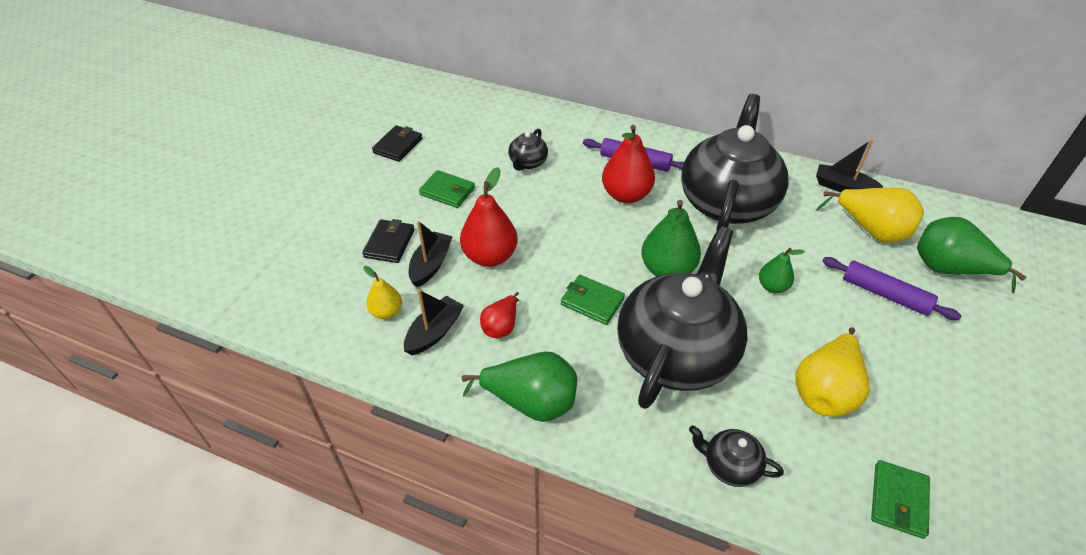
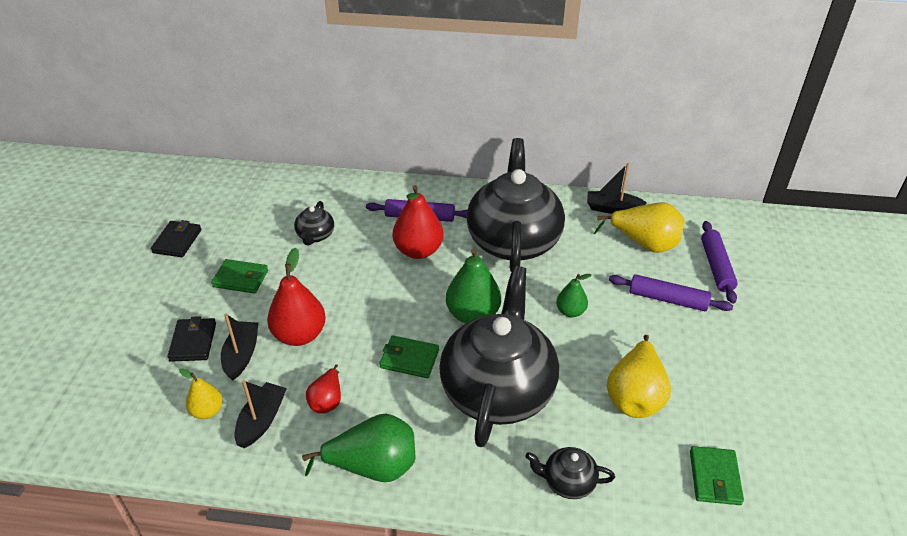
camera: 15 degrees left, 5 degrees down
(949, 269) = (716, 266): green pear -> purple rolling pin

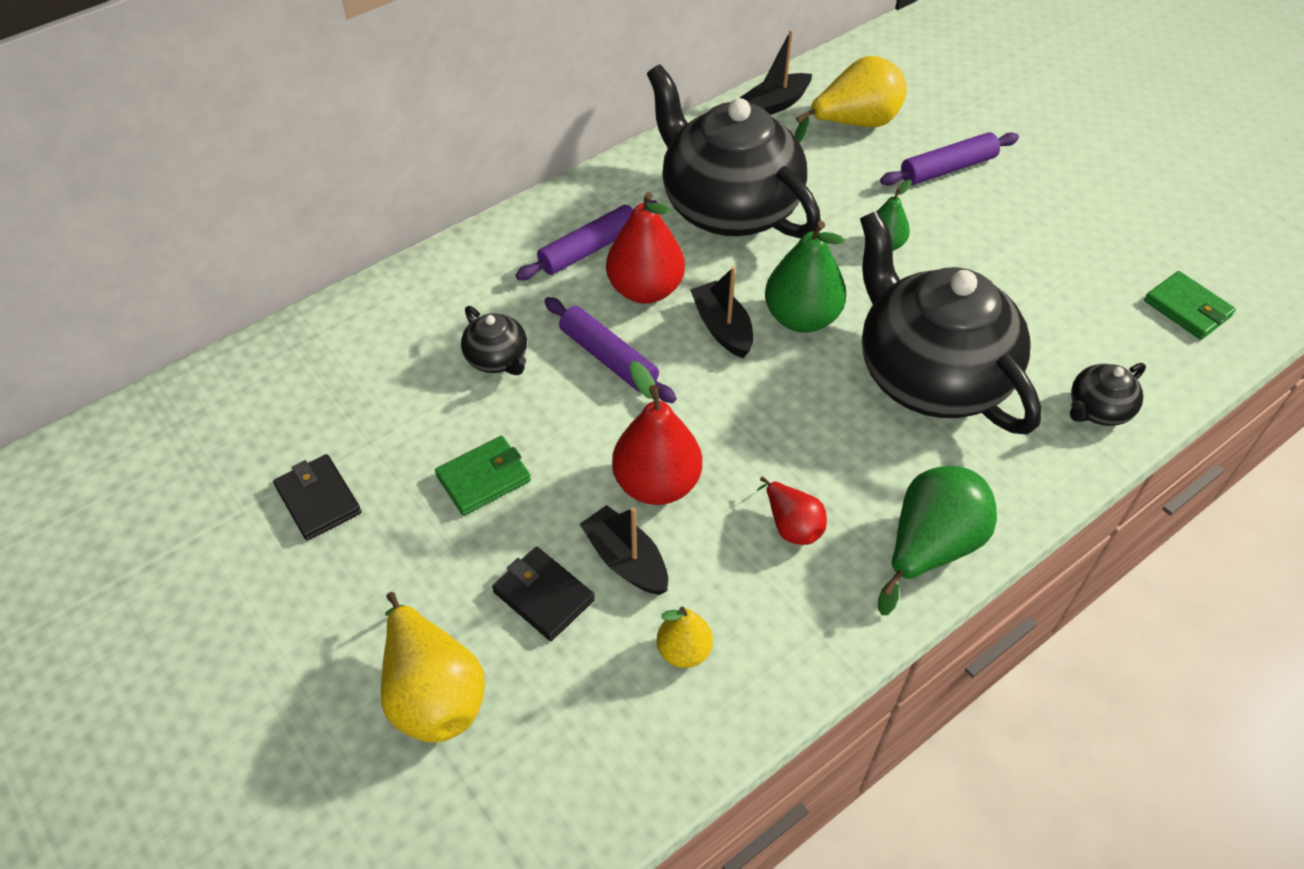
camera: 45 degrees left, 10 degrees up
(262, 421) = (758, 606): black boat -> black boat (722, 328)
(409, 359) = (808, 413): green wallet -> none
(635, 396) = (1043, 285): yellow pear -> yellow pear (433, 693)
(716, 266) = (943, 105): purple rolling pin -> purple rolling pin (608, 358)

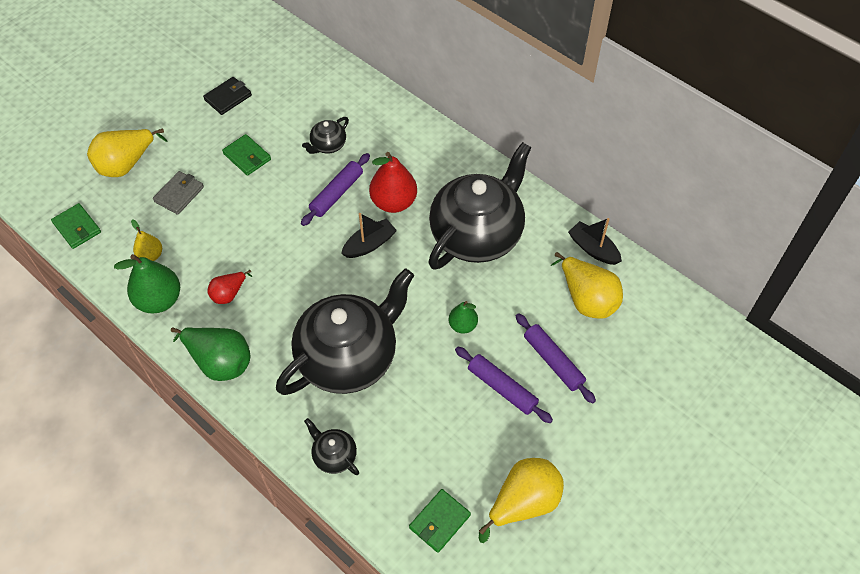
camera: 80 degrees right, 5 degrees up
(543, 596) = (179, 194): black wallet -> grey wallet
(581, 796) = (77, 227): none -> green wallet
(589, 249) = (422, 170): purple rolling pin -> purple rolling pin (502, 388)
(626, 560) = (202, 224): black boat -> none
(657, 484) = (251, 229): red pear -> none
(801, 318) = (385, 284): green pear -> green pear (159, 300)
(1151, 227) = (523, 503): none -> yellow pear

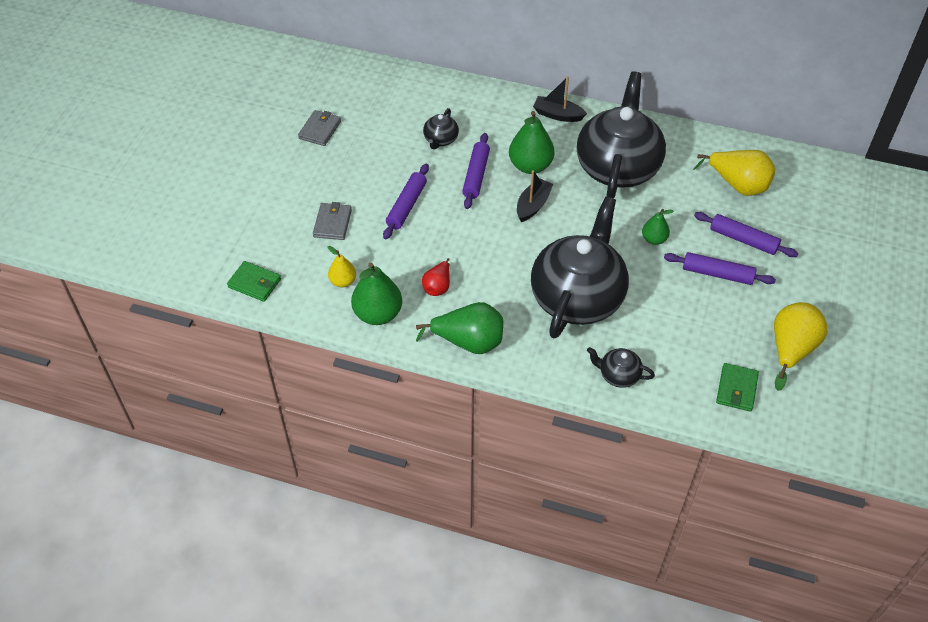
camera: 25 degrees left, 5 degrees down
(126, 164) = (263, 215): yellow pear -> none
(228, 97) = (320, 130): black wallet -> grey wallet
(247, 156) = (373, 172): green wallet -> none
(254, 201) = (407, 206): none -> purple rolling pin
(394, 202) = (530, 166): red pear -> green pear
(593, 249) = (717, 146): black boat -> black boat (558, 115)

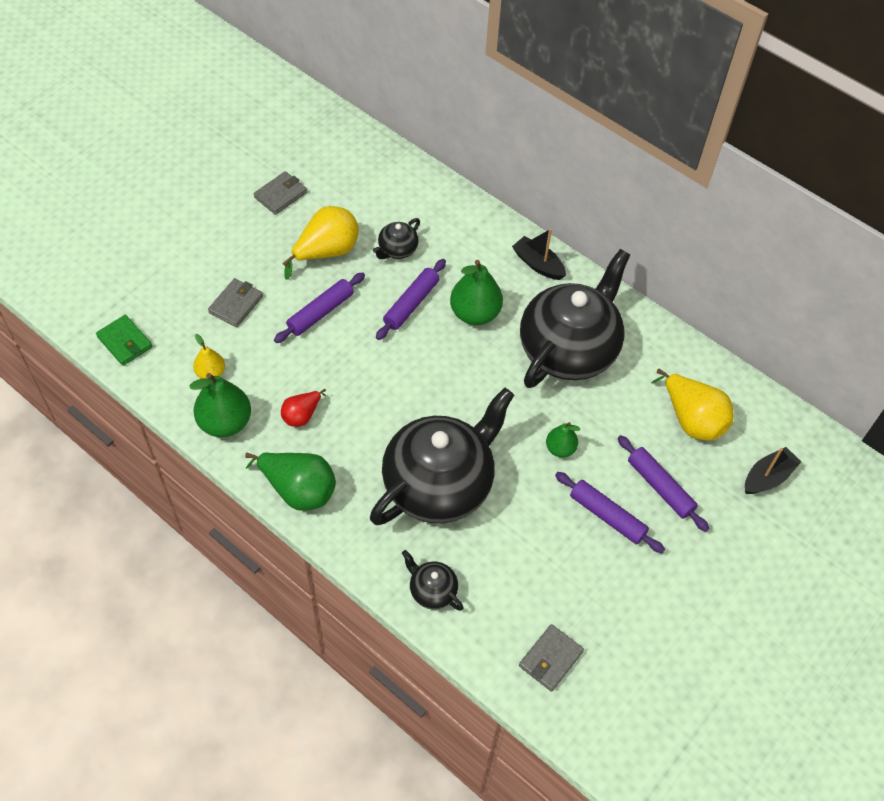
camera: 20 degrees right, 5 degrees up
(533, 205) = (452, 360): black boat -> black boat (767, 477)
(736, 389) = (550, 659): green wallet -> grey wallet
(791, 349) = (638, 638): yellow pear -> yellow pear (326, 252)

